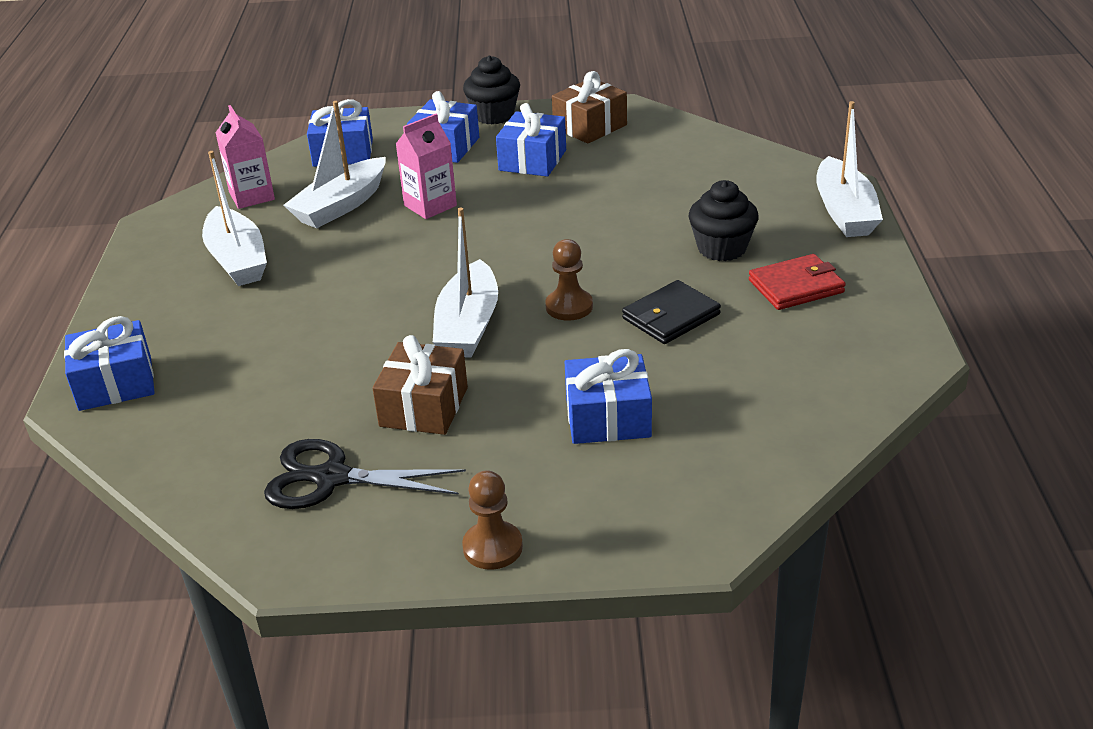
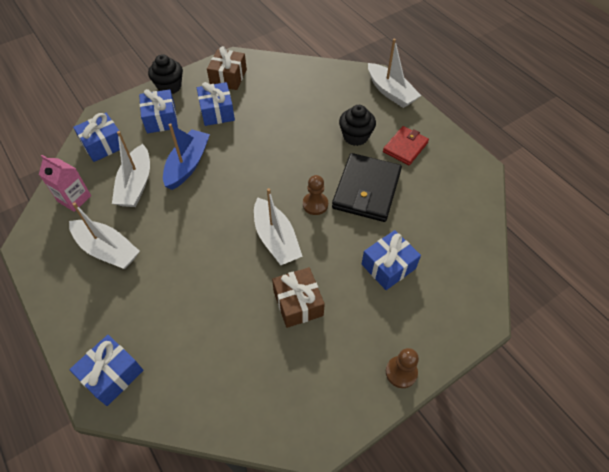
camera: 35 degrees left, 20 degrees up
(332, 478) = (291, 373): black scissors -> none
(430, 205) = (187, 165): pink carton -> blue boat
(671, 316) = (366, 190): black wallet -> black wallet, size x1.66

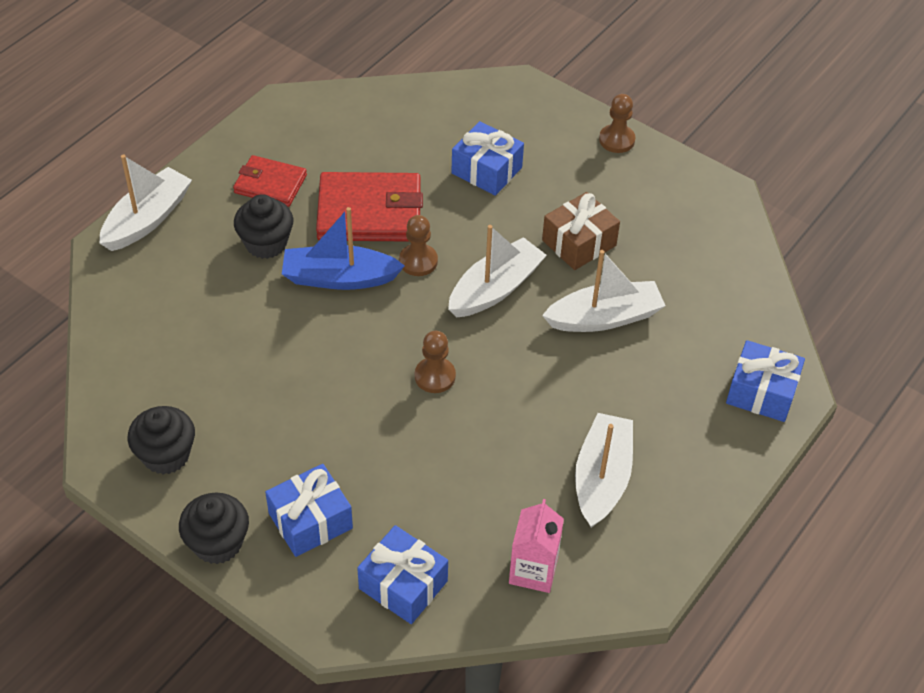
camera: 110 degrees left, 5 degrees down
(136, 184) = (470, 495): white boat -> white boat (604, 317)
(187, 165) = (402, 439): blue boat -> blue boat (339, 278)
(217, 112) = (265, 441): blue gift -> none
(222, 190) = (435, 376): none -> brown pawn
(228, 77) = (166, 455): brown gift -> black cupcake
(366, 190) = (369, 212): black wallet -> red wallet

